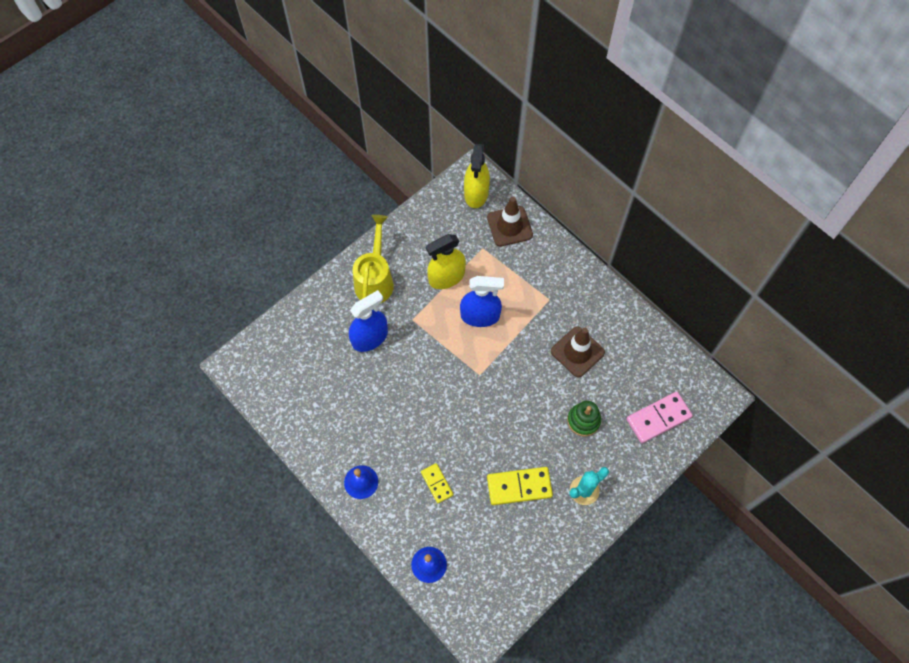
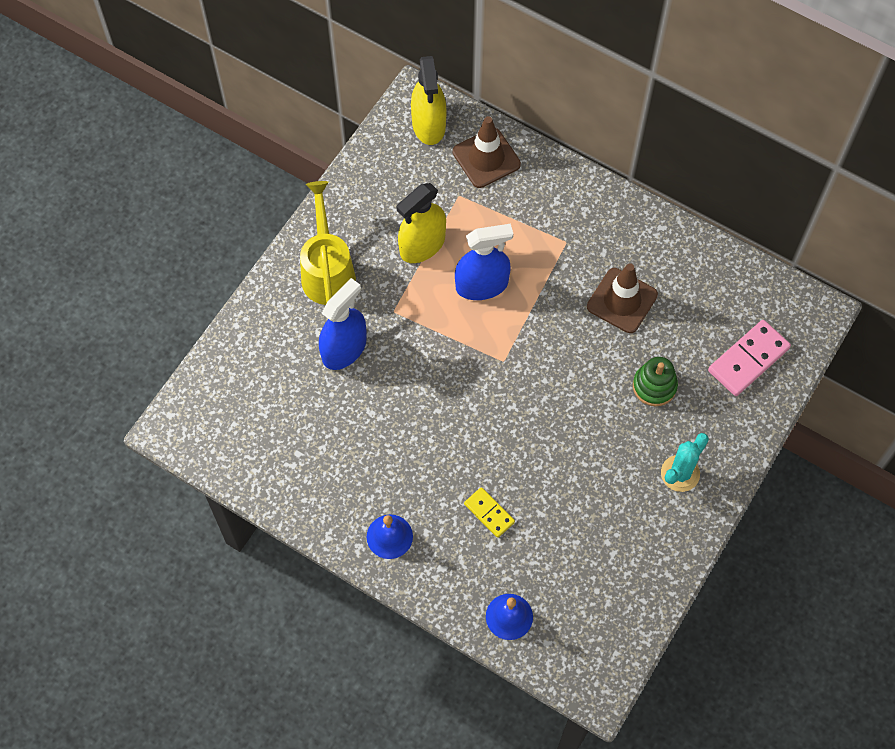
camera: 15 degrees left, 0 degrees up
(519, 487) = (596, 490): yellow domino -> none

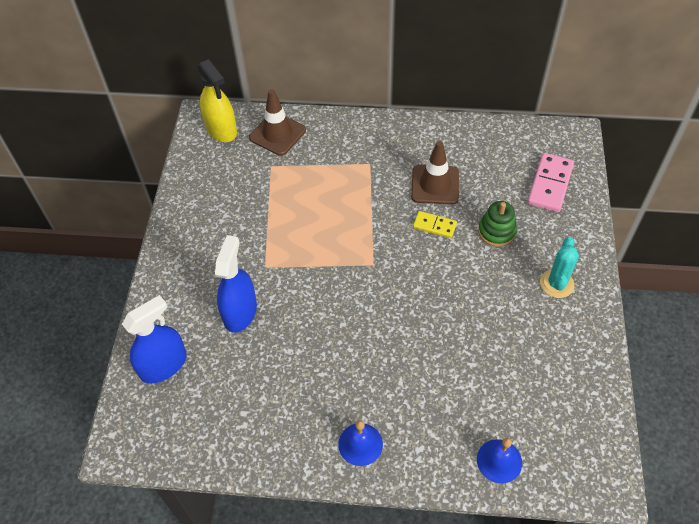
camera: 25 degrees left, 10 degrees down
(327, 271) = (195, 260): yellow watering can -> none
(422, 245) = (262, 210): yellow spray bottle -> none
(482, 285) = (324, 218): blue spray bottle -> blue spray bottle (163, 365)
(489, 513) = (431, 384): yellow domino -> yellow domino (434, 226)

